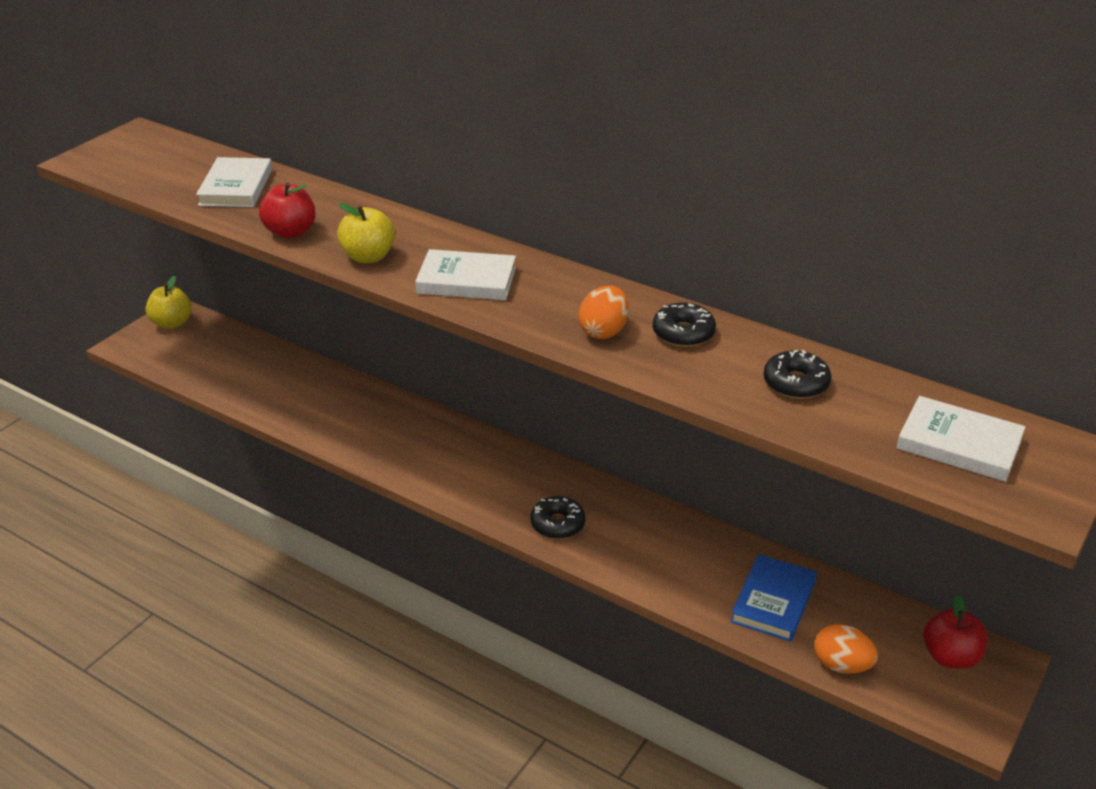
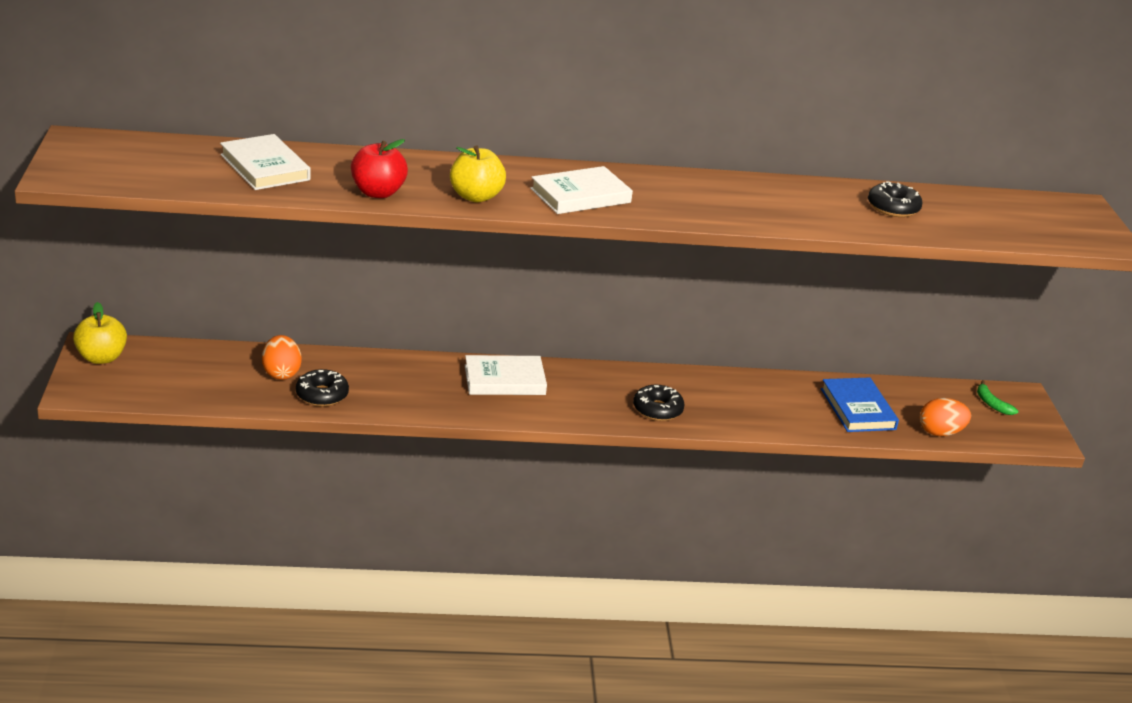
camera: 40 degrees left, 5 degrees down
(603, 331) = (730, 206): orange egg -> orange egg (281, 373)
(683, 333) = (782, 194): black donut -> black donut (322, 395)
(950, 657) = (992, 404): red apple -> green banana
(959, 444) = (1025, 218): white book -> white book (504, 380)

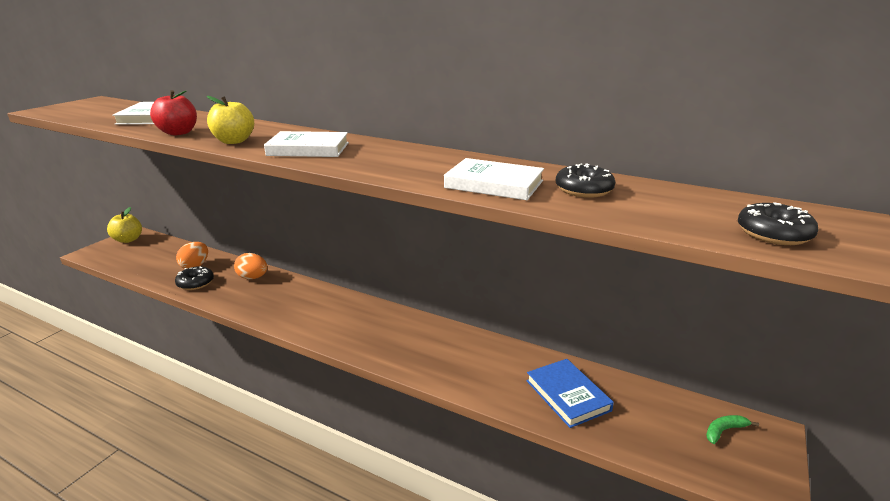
camera: 35 degrees right, 5 degrees down
(504, 380) = (312, 300): white book -> white book (494, 184)
(657, 409) = (390, 348): black donut -> black donut (773, 234)
(858, 409) = (567, 395): blue book -> blue book turned 45 degrees counterclockwise
(940, 432) = (637, 444): orange egg -> orange egg (253, 278)
(992, 404) = (724, 431): green banana -> green banana turned 60 degrees clockwise

